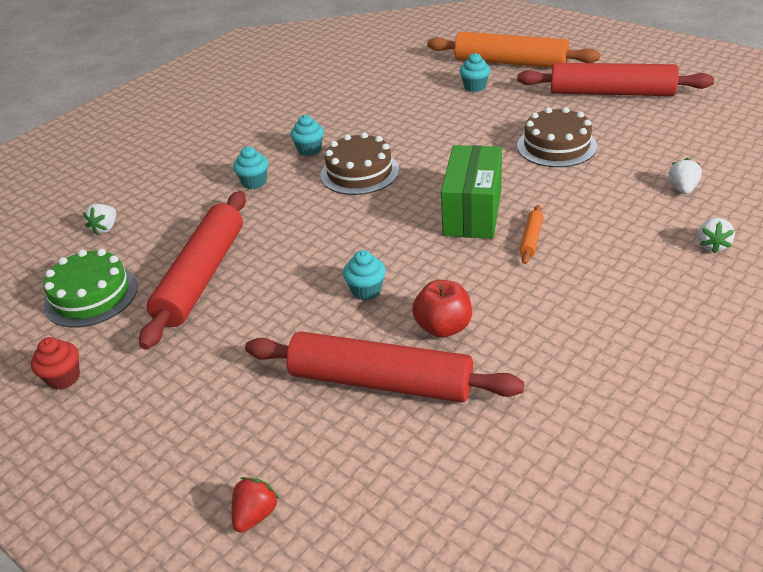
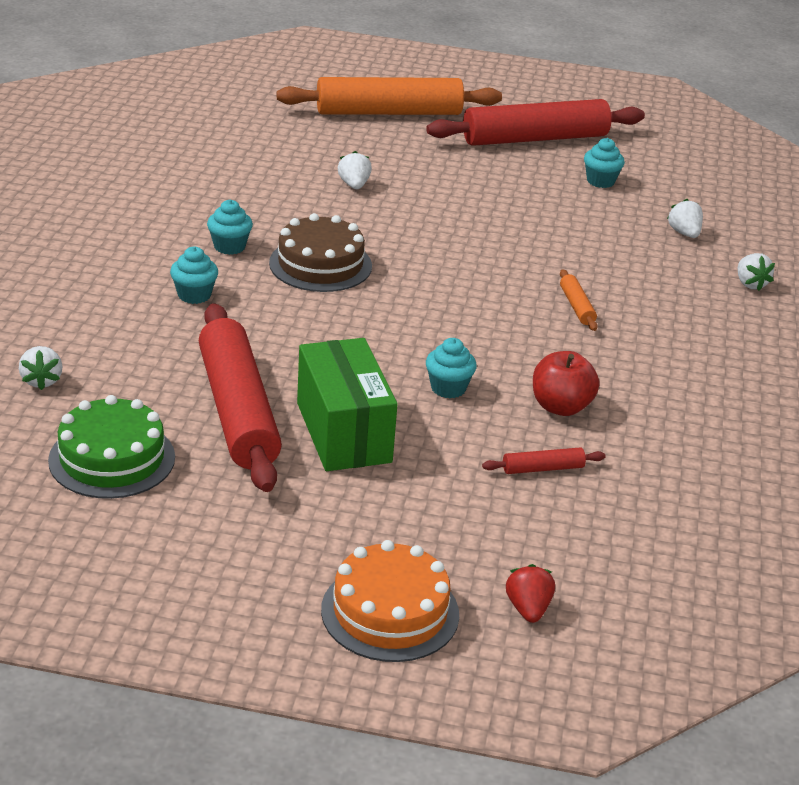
camera: 35 degrees left, 5 degrees down
(64, 378) = (177, 548): red cupcake -> none
(150, 480) = (390, 612): none -> orange cake
(381, 381) = (543, 468): red rolling pin -> red rolling pin, size x0.40
(437, 115) = (354, 185): none -> white strawberry
(473, 212) = (492, 289): green box -> green box (343, 432)
(475, 87) = (371, 146): turquoise cupcake -> turquoise cupcake (600, 181)
(556, 146) = (523, 205): brown cake -> none

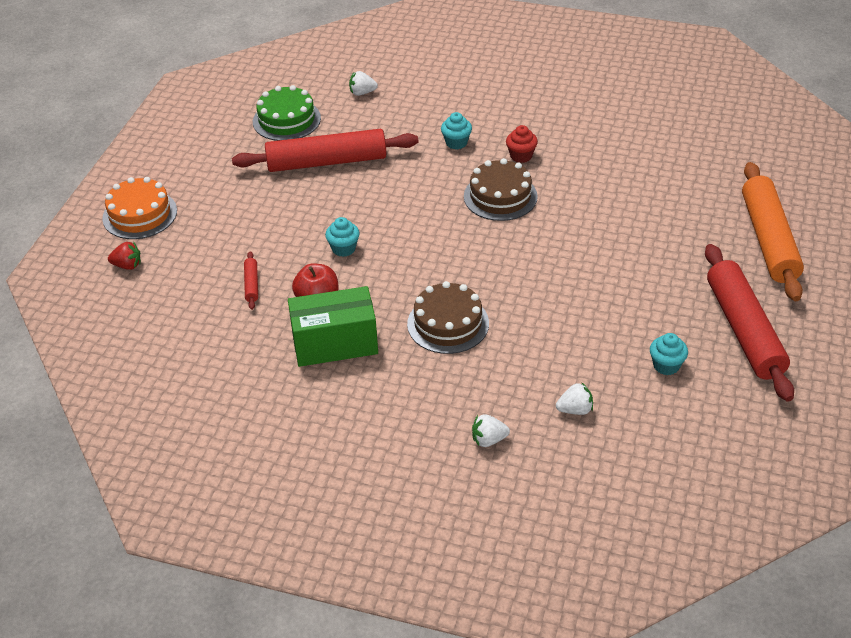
camera: 100 degrees right, 10 degrees up
(229, 246) = (521, 156): turquoise cupcake -> red cupcake
(343, 432) = (300, 202): green box -> green box (335, 344)
(354, 185) = (625, 215): white strawberry -> none
(577, 306) = (448, 324): orange rolling pin -> brown cake

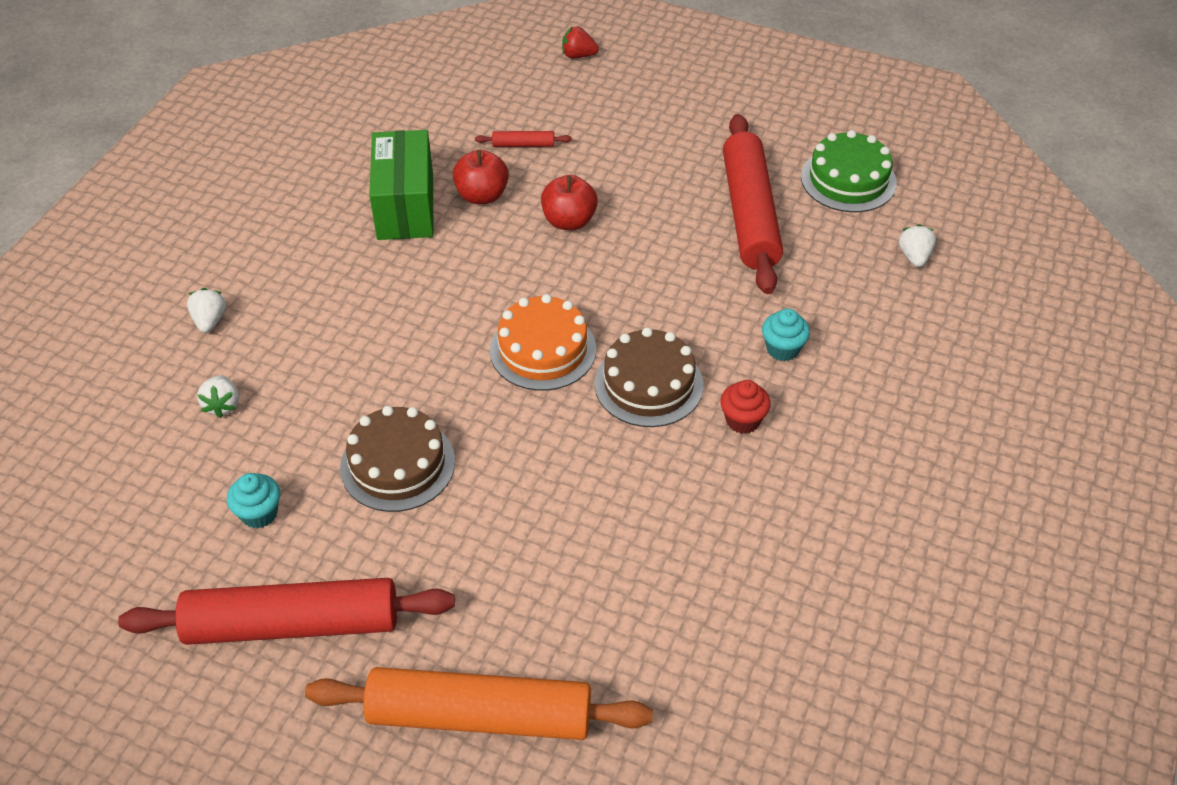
camera: 95 degrees right, 5 degrees up
(127, 265) = (578, 55): red strawberry -> red strawberry turned 90 degrees clockwise
(140, 214) = (666, 61): orange cake -> orange cake (543, 349)
(343, 249) = (569, 221): turquoise cupcake -> red apple
(448, 324) = (407, 304): brown cake -> brown cake (397, 464)

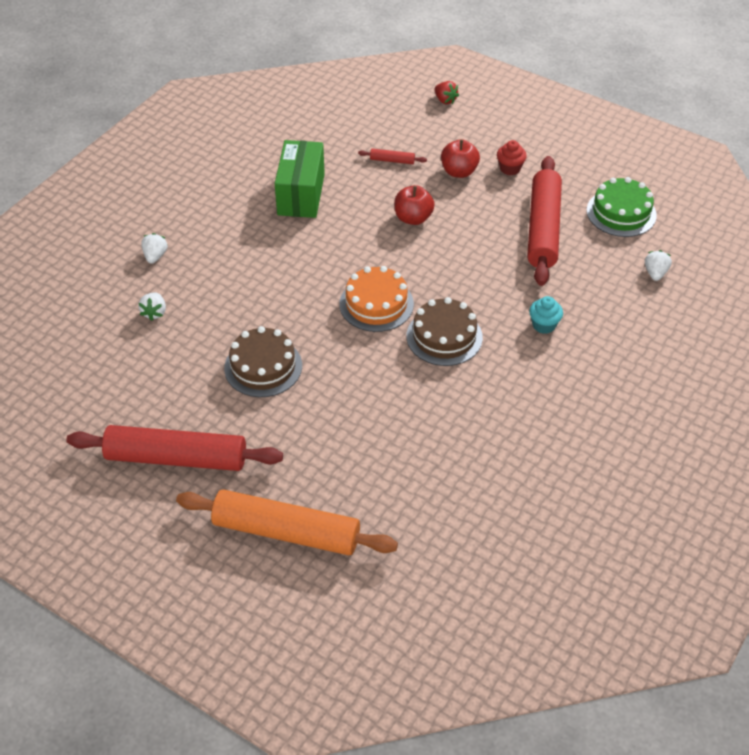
camera: 10 degrees right, 0 degrees up
(259, 513) = (167, 386): turquoise cupcake -> none
(482, 195) = (355, 193): red apple -> red apple (459, 172)
(578, 55) = (445, 100): red strawberry -> red strawberry turned 150 degrees counterclockwise
(742, 420) = (504, 369): red cupcake -> red cupcake (510, 168)

